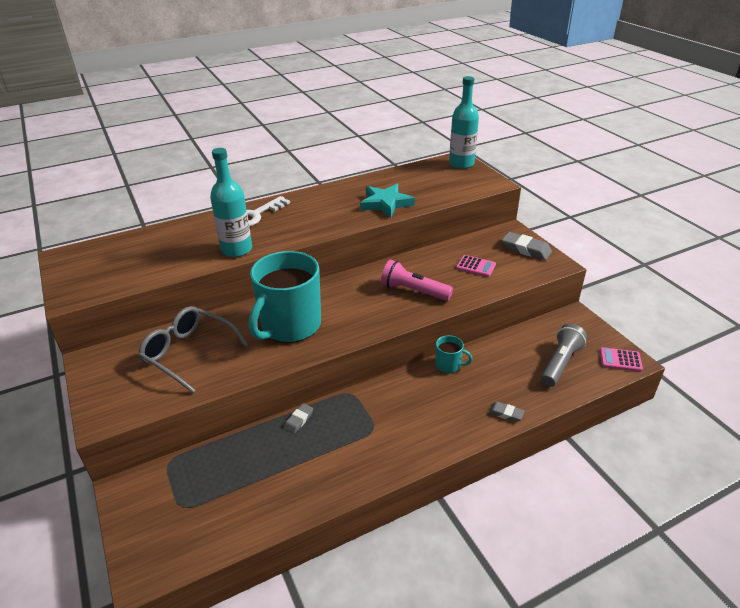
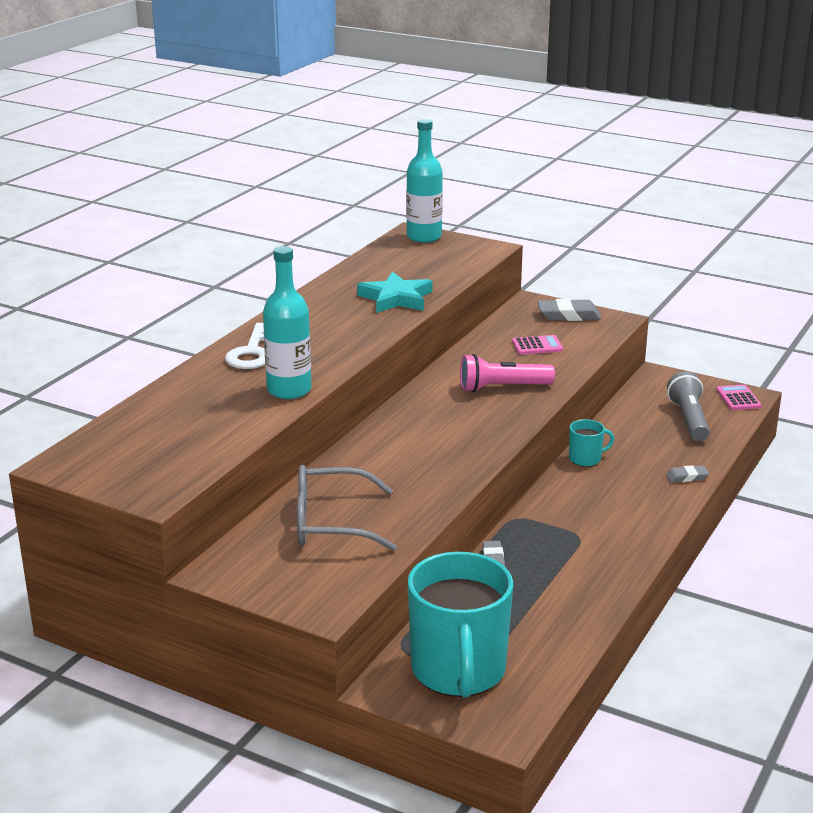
camera: 35 degrees left, 10 degrees down
(290, 326) = (411, 461): turquoise mug -> turquoise mug (458, 671)
(620, 360) = (738, 398): pink calculator -> pink calculator turned 105 degrees clockwise

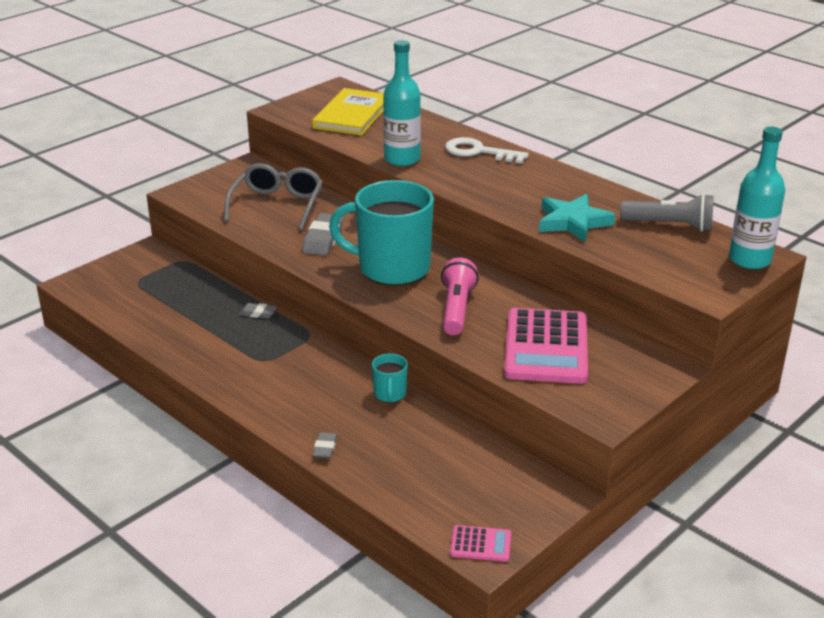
camera: 105 degrees right, 5 degrees up
(162, 439) = (352, 115): none -> yellow book
(458, 671) = (141, 277): turquoise mug -> turquoise mug (391, 268)
(537, 346) = (546, 347): pink calculator -> pink calculator, size x2.23
(568, 315) = (624, 385): grey eraser -> grey eraser (323, 239)
(689, 420) = (442, 486): grey flashlight -> grey flashlight (669, 225)

